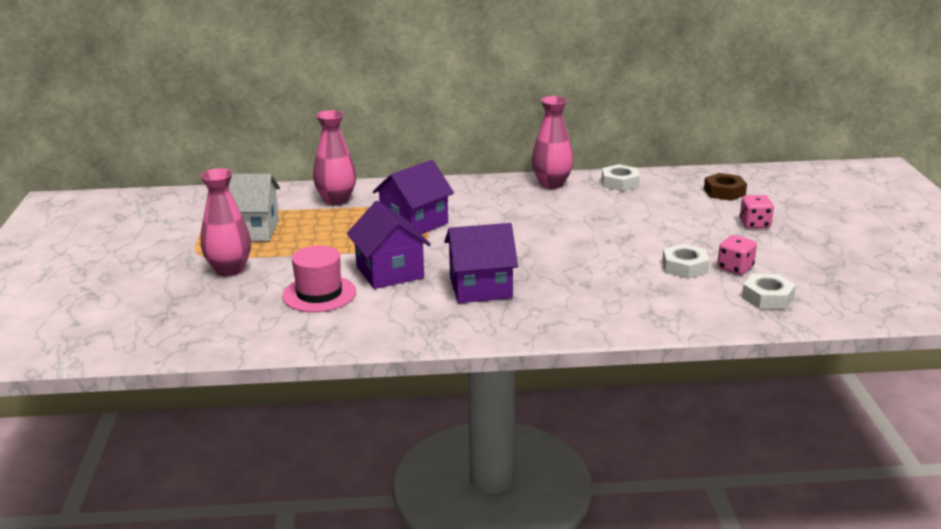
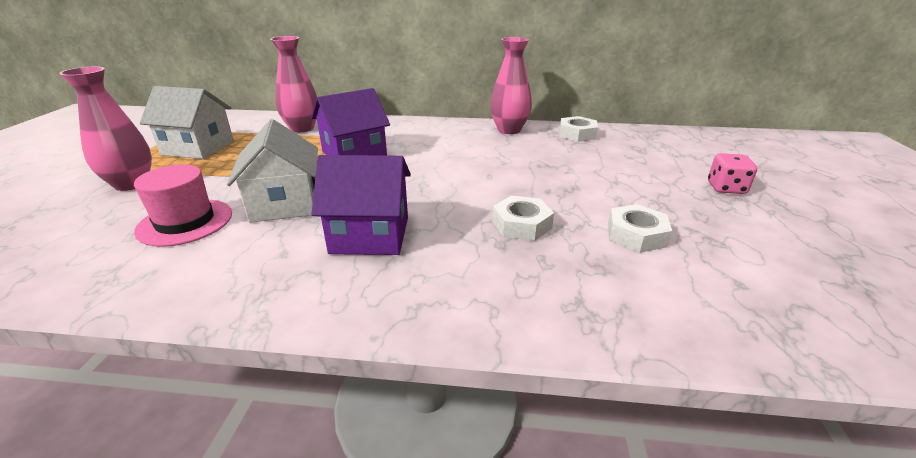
camera: 10 degrees right, 5 degrees up
(389, 272) = (285, 204): purple house -> white house
(724, 192) = (687, 151): brown nut -> none
(735, 268) = (705, 243): pink dice -> none
(767, 297) = (759, 299): white nut -> white nut (521, 225)

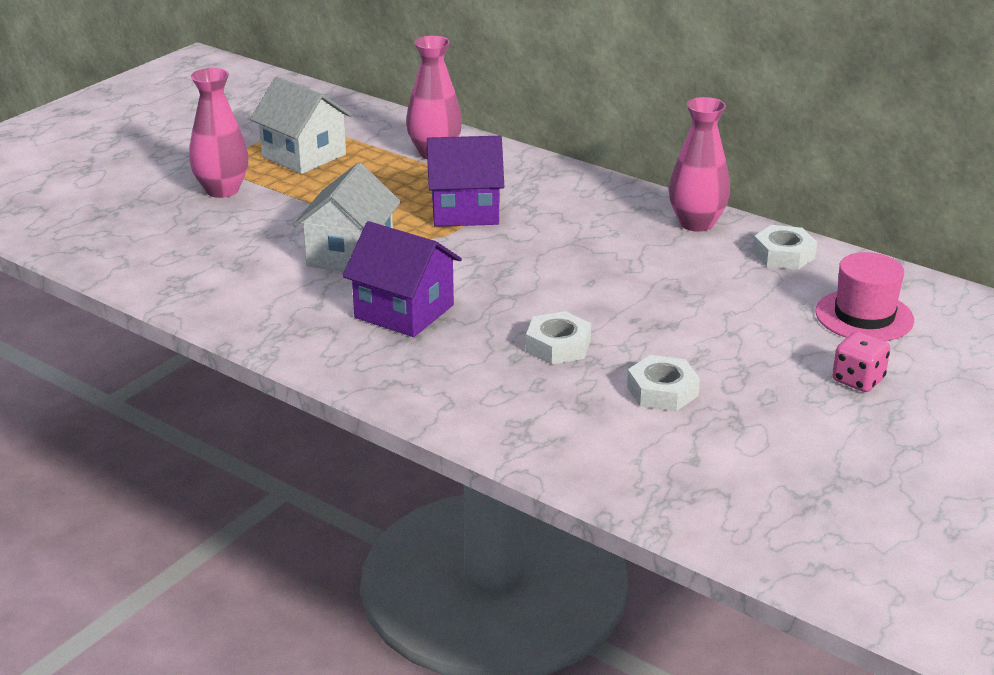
camera: 30 degrees right, 0 degrees up
(185, 222) = (253, 249): pink hat -> pink hat (864, 316)

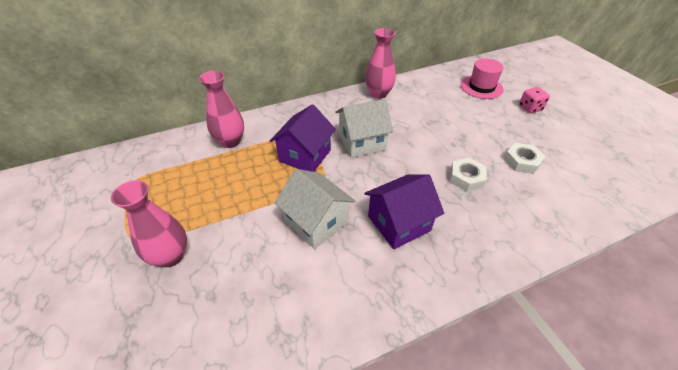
camera: 60 degrees left, 15 degrees up
(303, 155) = (171, 195): white house -> white house (362, 142)
(783, 255) = (421, 84): white nut -> none

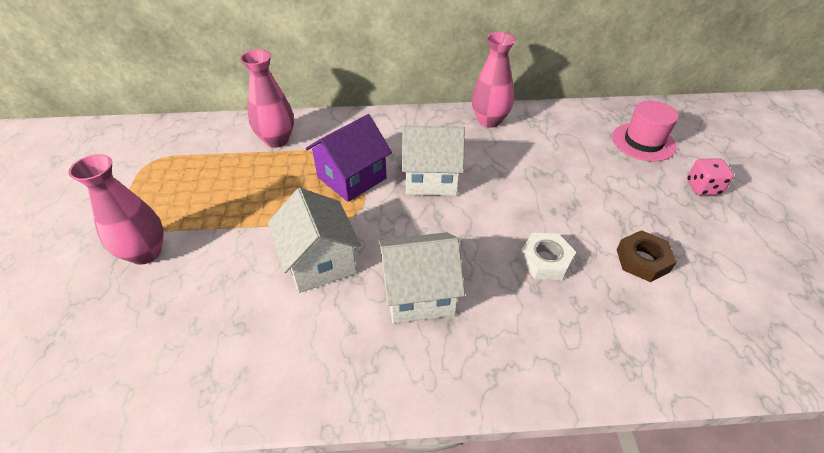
camera: 20 degrees right, 0 degrees up
(399, 223) = (418, 293): purple house -> white house
(522, 161) = (642, 260): white nut -> brown nut

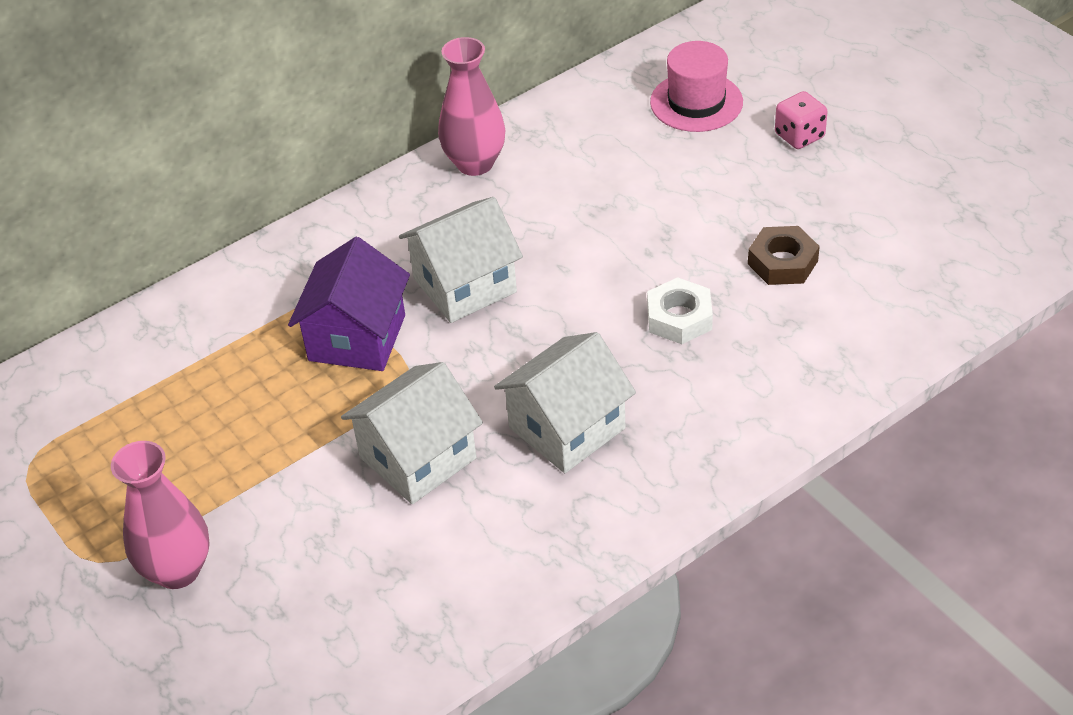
camera: 30 degrees left, 0 degrees up
(277, 140) = (191, 340): pink vase -> none
(319, 261) = (417, 458): white house -> white house turned 75 degrees counterclockwise

